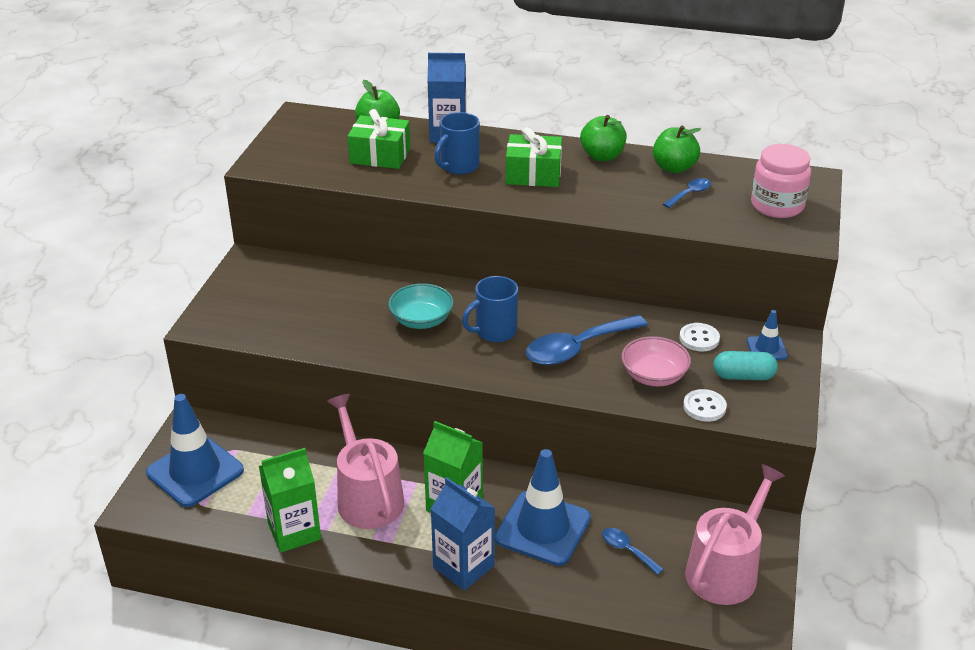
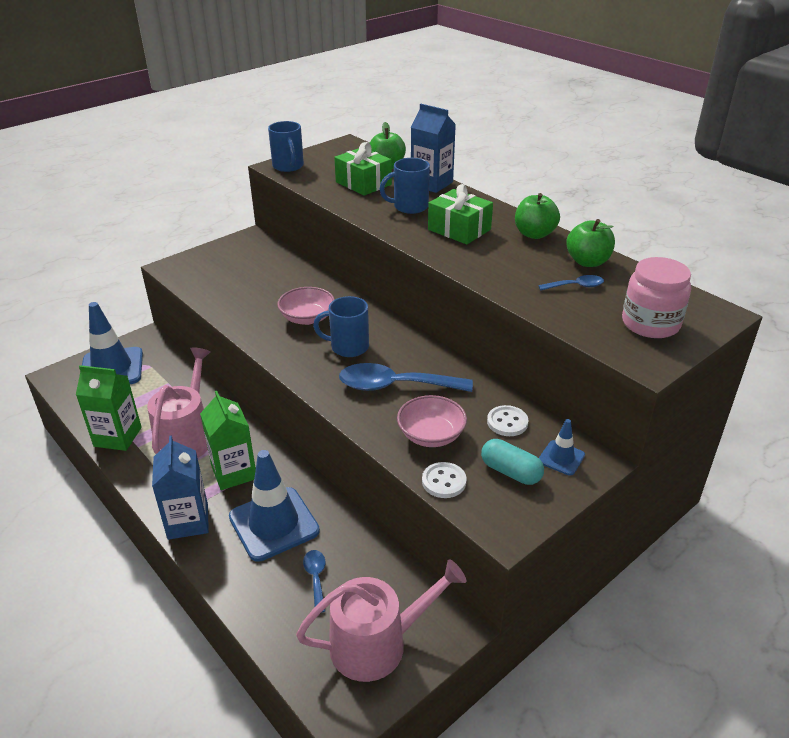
camera: 35 degrees right, 0 degrees up
(273, 161) = (288, 166): none -> blue mug
(421, 320) = (307, 318): turquoise bowl -> pink bowl

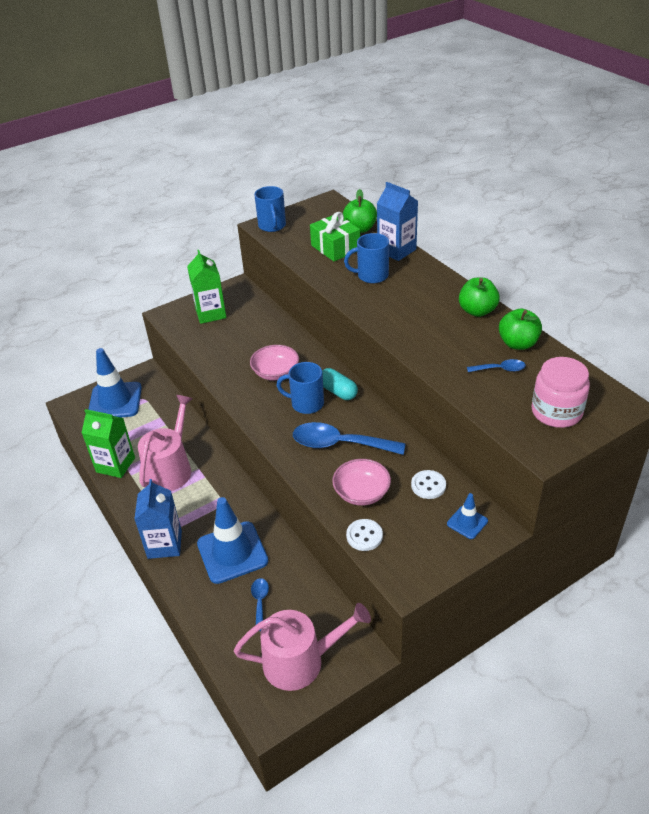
camera: 10 degrees right, 5 degrees up
(234, 472) = (205, 504): green carton -> green carton (210, 313)
(459, 229) = (410, 303): green gift -> none
(510, 472) = (421, 532): turquoise capsule -> turquoise capsule (338, 391)

